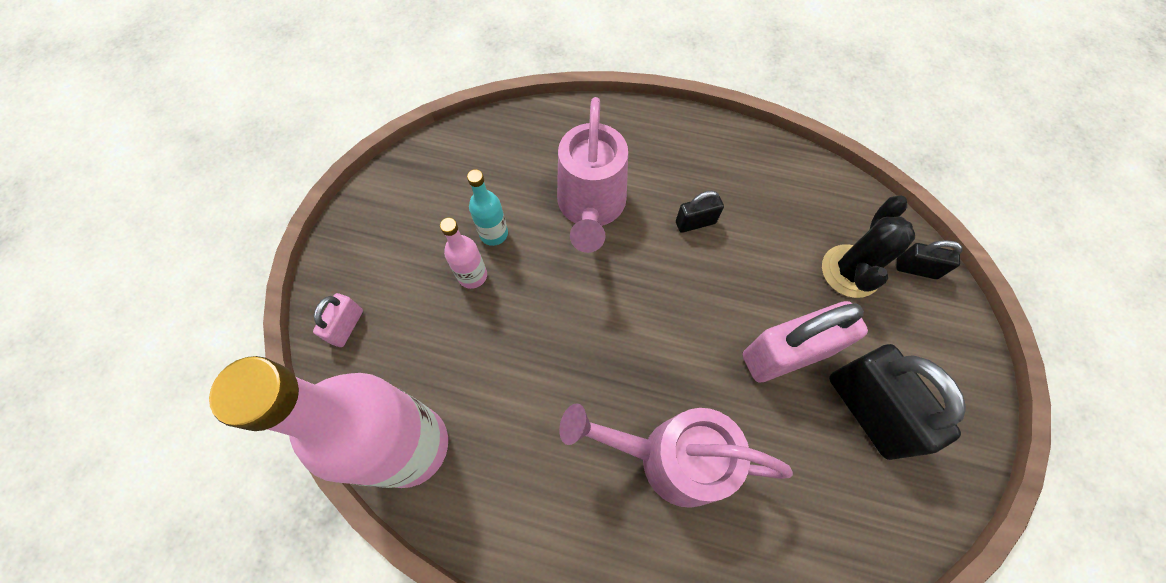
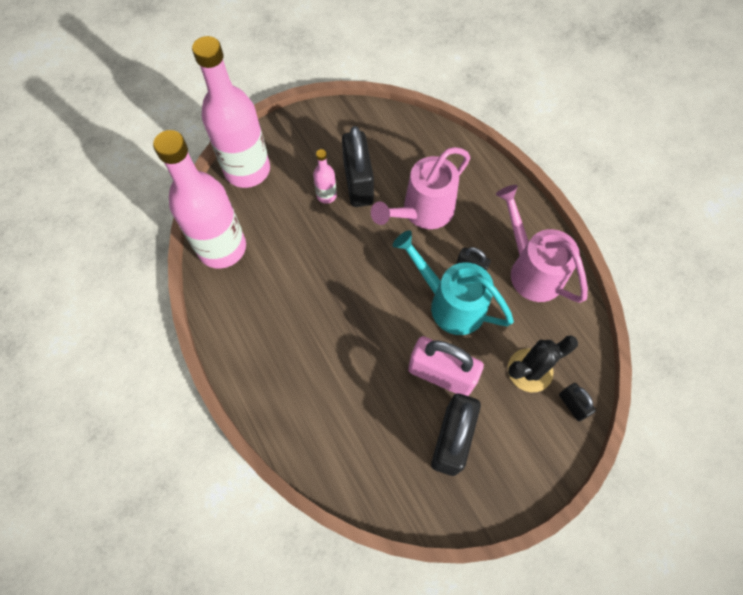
camera: 45 degrees right, 0 degrees up
(347, 326) = (247, 170): pink padlock -> pink bottle
(494, 234) = (358, 183): turquoise bottle -> black padlock
(670, 457) = (327, 363): pink watering can -> pink watering can (531, 269)
(715, 274) = (450, 303): none -> turquoise watering can

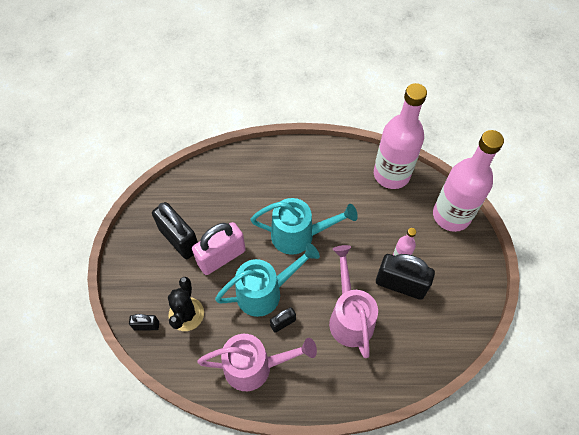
camera: 120 degrees right, 5 degrees down
(361, 305) = (299, 235): none -> turquoise watering can

